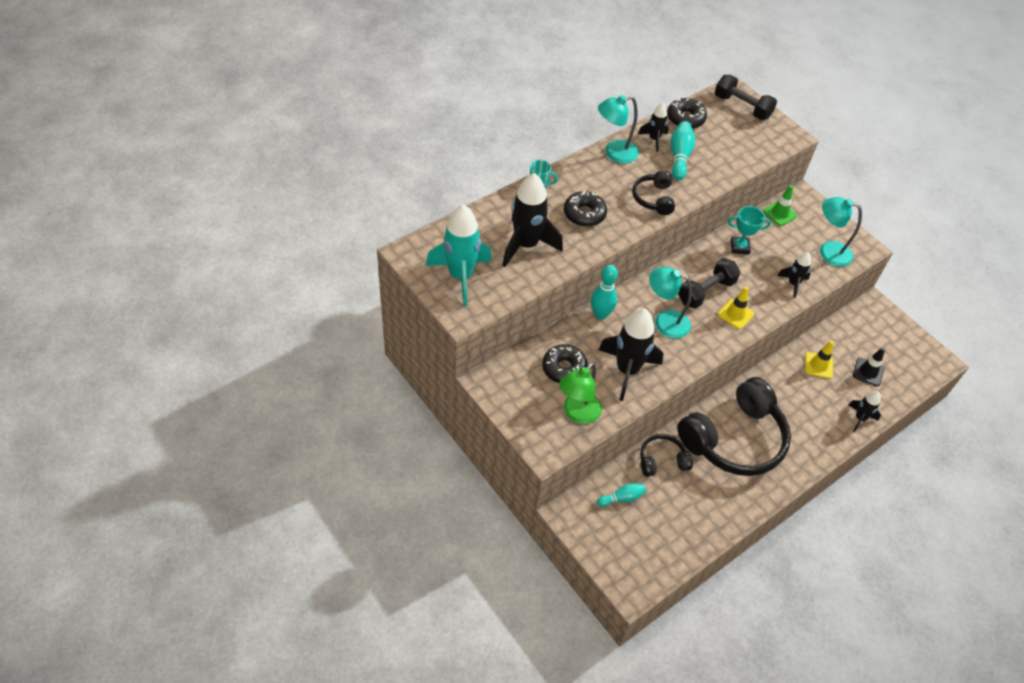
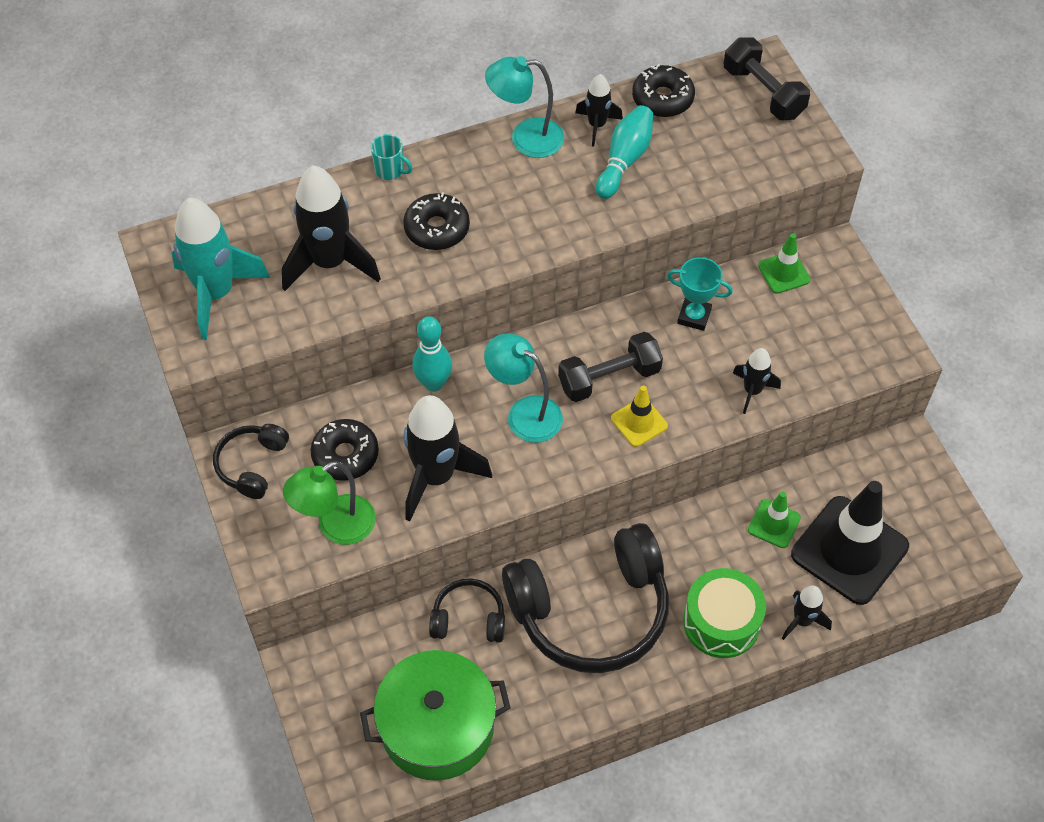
camera: 20 degrees right, 5 degrees up
(622, 498) = (386, 661): turquoise bowling pin -> none
(653, 198) = (553, 221): black headphones -> black headphones (252, 465)
(671, 532) = (437, 727): none -> green pot
(814, 429) = (721, 622): none -> green drum
(818, 365) = (774, 524): yellow traffic cone -> green traffic cone
(828, 252) = (834, 349): turquoise lamp -> none
(868, 372) = (849, 550): black traffic cone -> black traffic cone, size x2.10

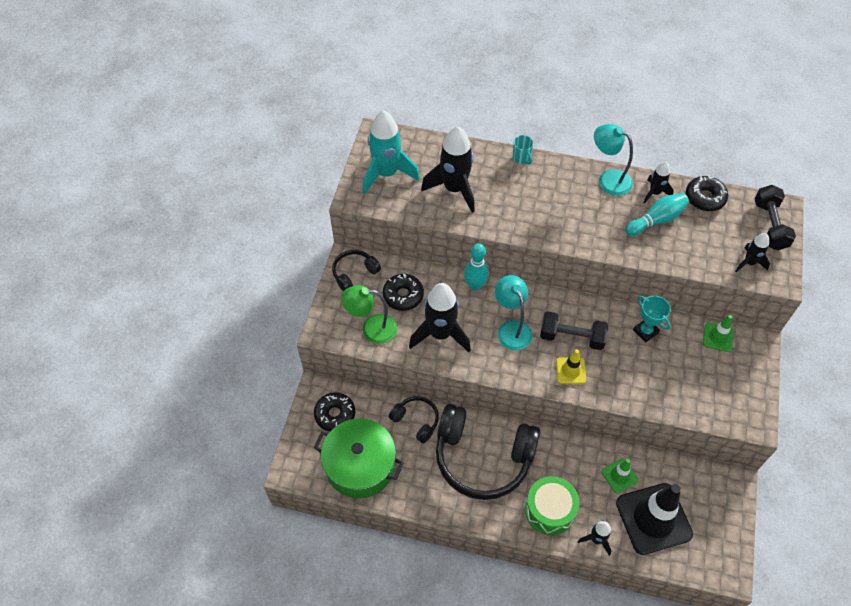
camera: 35 degrees right, 0 degrees up
(437, 228) = (523, 201): black donut -> black donut (335, 414)
(752, 391) = (649, 392): black rocket -> black rocket (749, 263)

